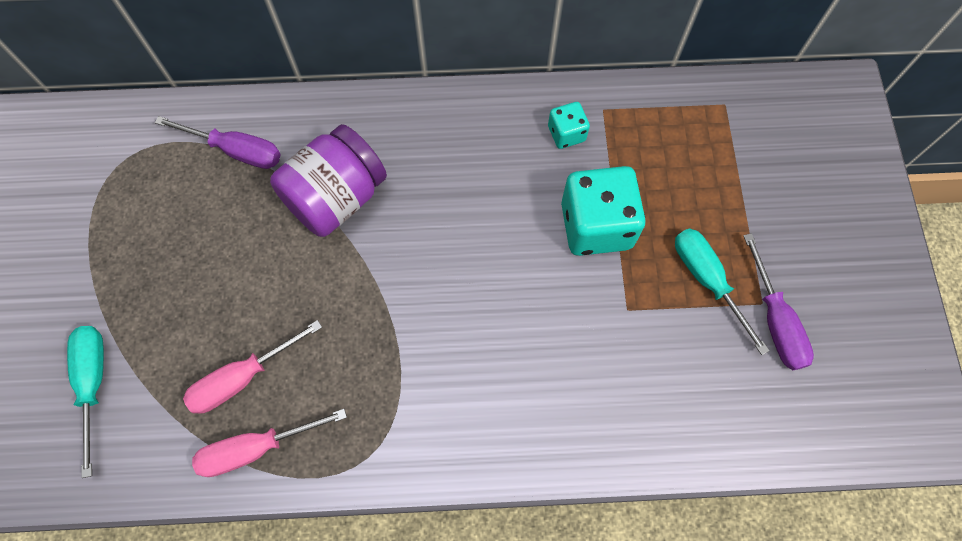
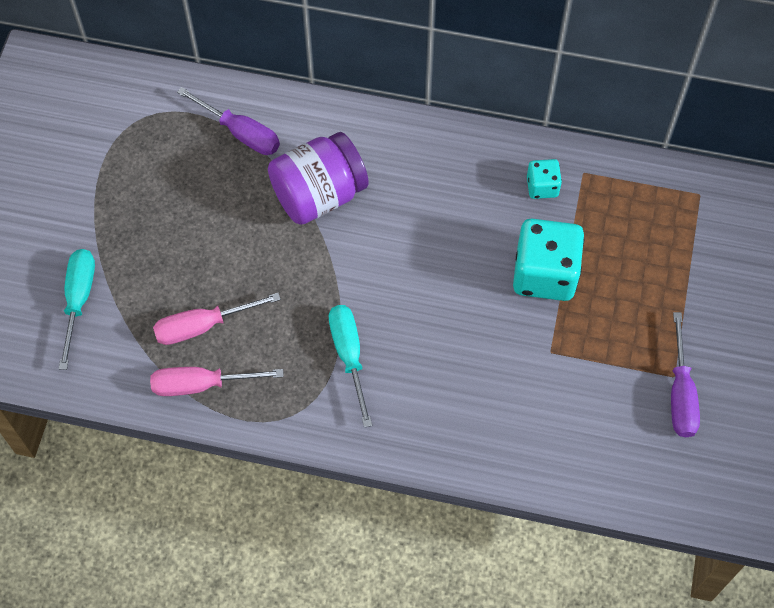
camera: 15 degrees right, 5 degrees down
(707, 280) = (630, 345): turquoise screwdriver -> turquoise screwdriver (349, 356)

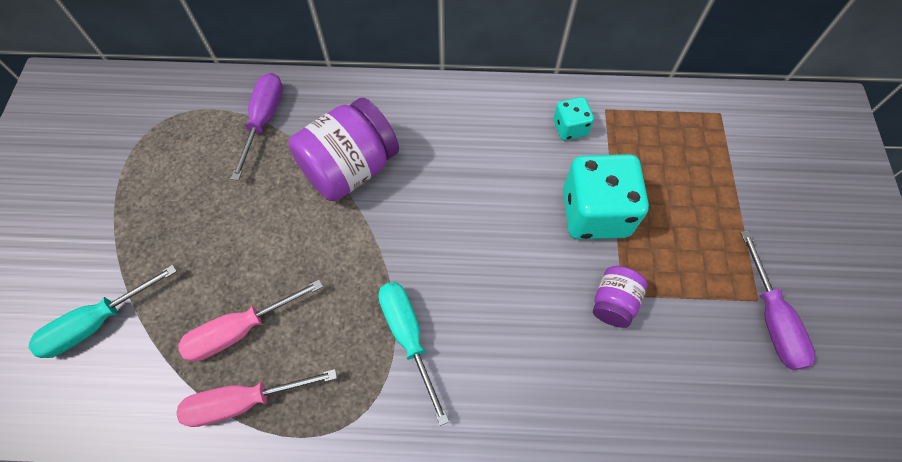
camera: 10 degrees left, 0 degrees up
(79, 300) = (97, 323): turquoise screwdriver -> turquoise screwdriver turned 120 degrees counterclockwise
(241, 133) = (264, 120): purple screwdriver -> purple screwdriver turned 105 degrees counterclockwise
(540, 357) = (613, 302): none -> purple jar

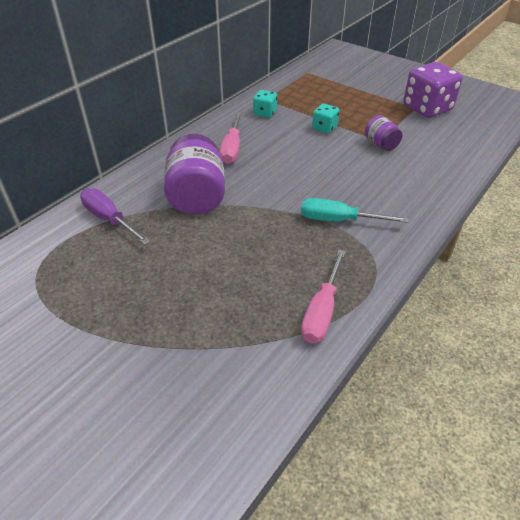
camera: 55 degrees left, 20 degrees down
(97, 323) = (180, 377): turquoise screwdriver -> none
(240, 330) = (266, 293): pink screwdriver -> pink screwdriver (232, 149)
(595, 213) = (324, 128): turquoise dice -> turquoise dice, size x0.51
(771, 318) = (427, 108): purple screwdriver -> purple dice

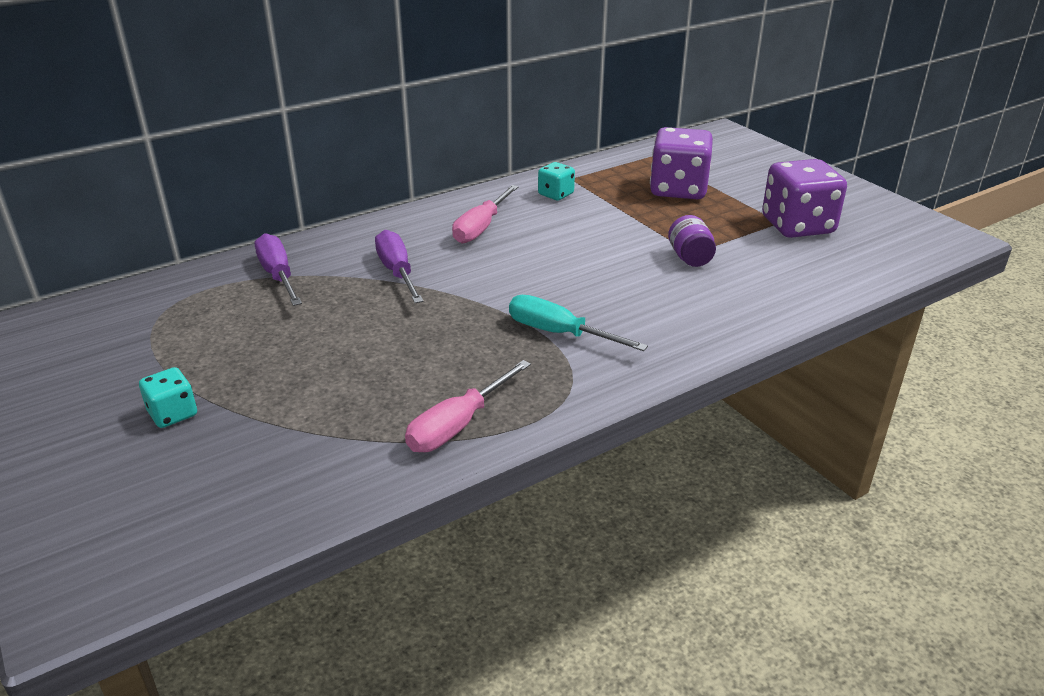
camera: 20 degrees right, 10 degrees down
(197, 197) = (397, 272): purple jar -> purple screwdriver
(324, 128) = (624, 225): turquoise dice -> turquoise dice (173, 414)
(340, 95) = (678, 189): none -> purple dice

